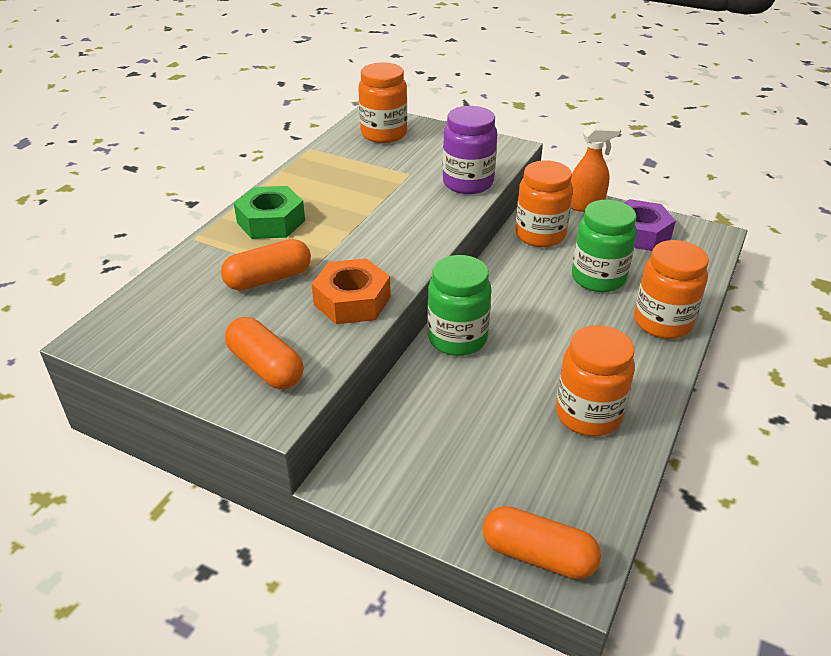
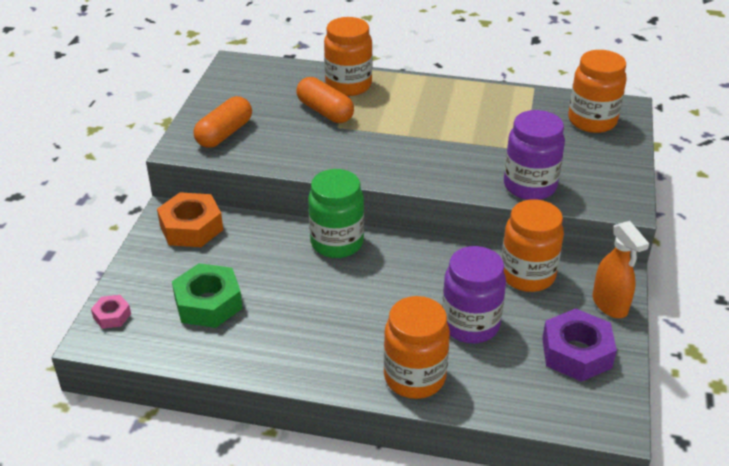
camera: 75 degrees right, 0 degrees up
(271, 221) = (402, 95): green nut -> green nut (208, 303)
(352, 301) = (312, 154): orange nut -> orange nut (191, 227)
(538, 555) = (112, 316): orange capsule -> pink nut
(588, 415) = (263, 331): orange jar -> orange jar (348, 85)
(598, 278) = (470, 324): green jar -> purple jar

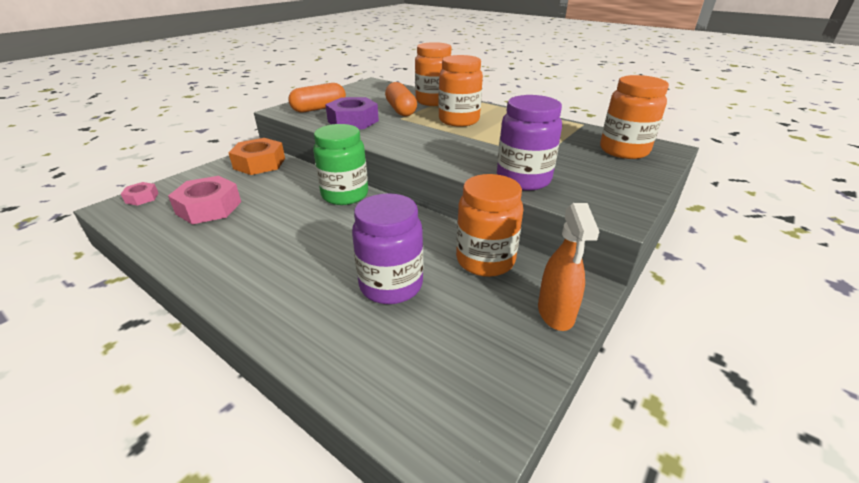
camera: 25 degrees right, 5 degrees down
(208, 303) = (209, 208): green nut -> pink nut
(414, 377) = (291, 315): orange jar -> orange jar (459, 120)
(576, 353) = (479, 350): purple nut -> purple nut (353, 121)

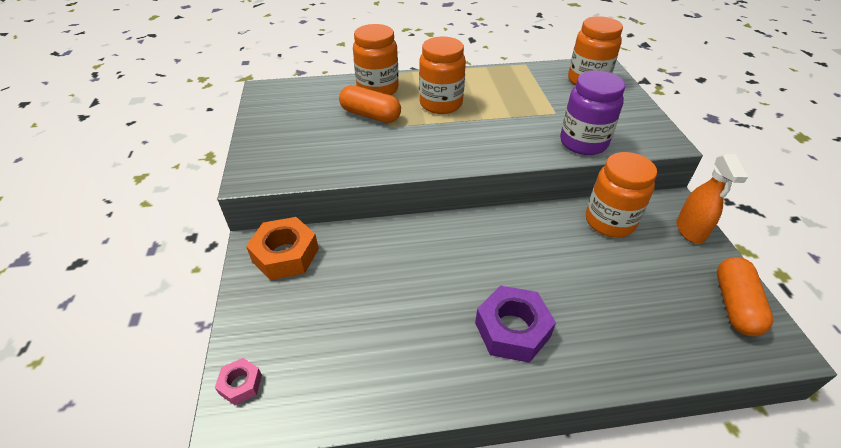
camera: 45 degrees left, 10 degrees up
(209, 208) = (341, 335): pink nut -> none
(319, 108) = (287, 154): orange capsule -> orange capsule (735, 305)
(345, 195) = (433, 234): green jar -> none
(353, 121) = (356, 152): purple nut -> purple nut (512, 330)
(391, 285) = (597, 283): purple jar -> none
(555, 313) = (690, 231): orange spray bottle -> orange spray bottle turned 45 degrees clockwise

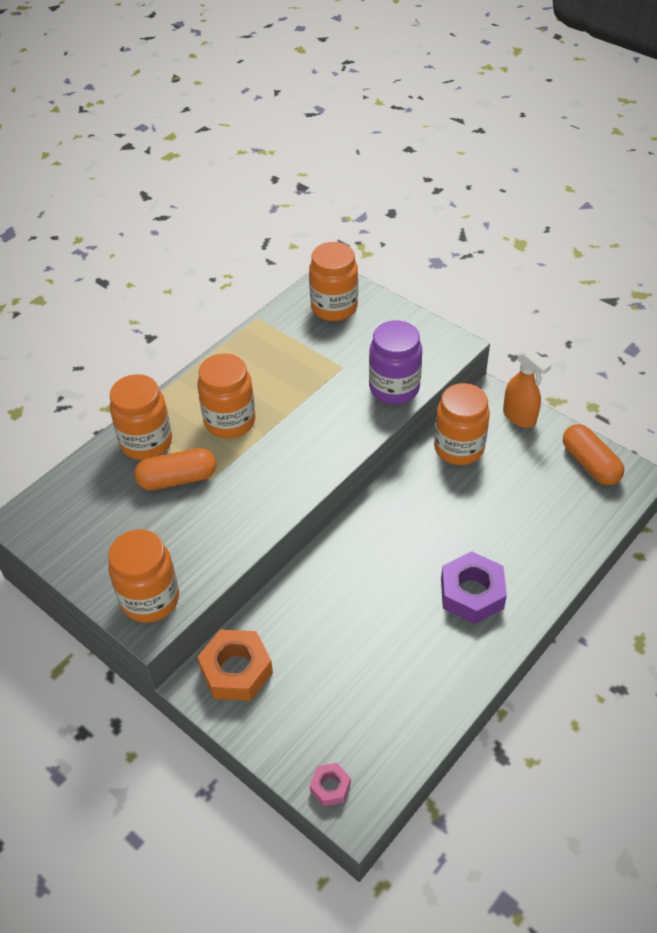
camera: 40 degrees left, 5 degrees up
(269, 165) = (150, 599): none -> orange jar

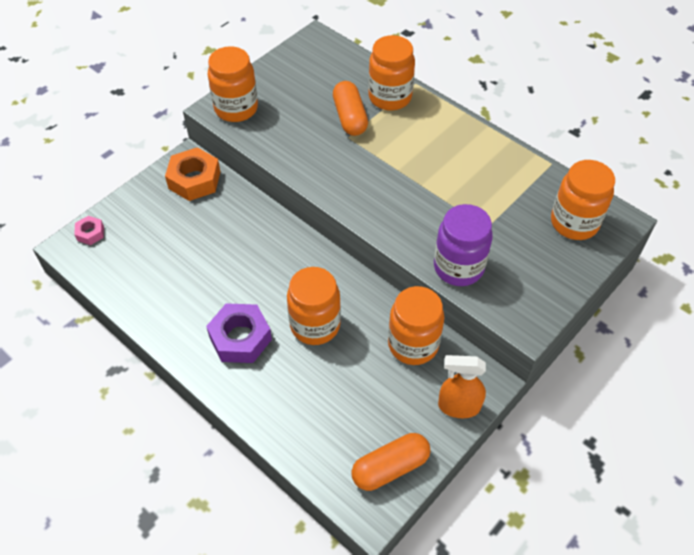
camera: 90 degrees right, 5 degrees up
(230, 421) = (413, 147): orange jar -> orange jar (315, 325)
(519, 417) = (458, 406): orange spray bottle -> orange spray bottle turned 45 degrees clockwise

